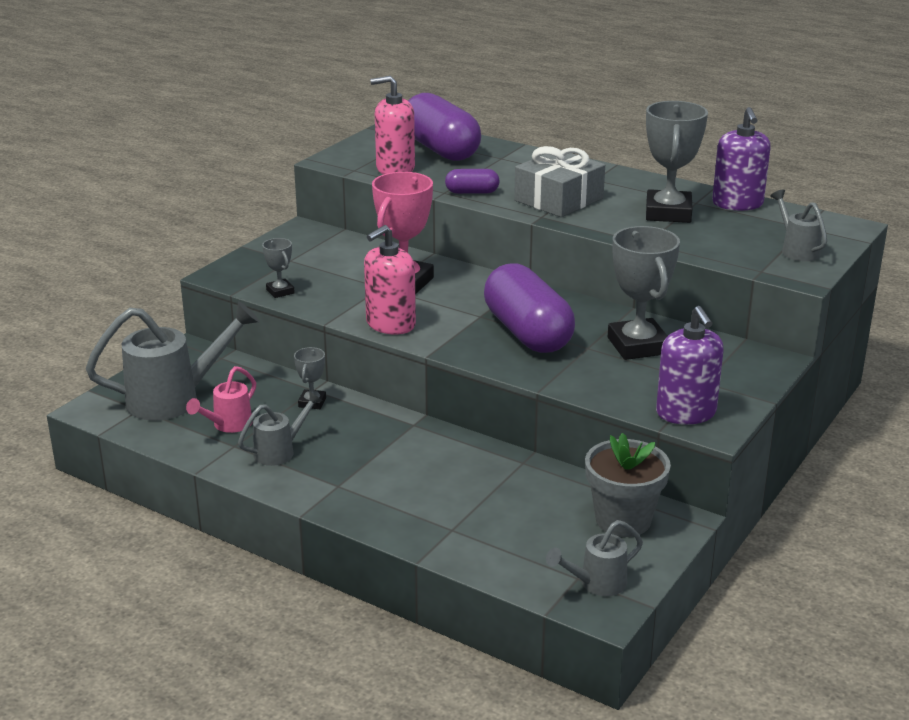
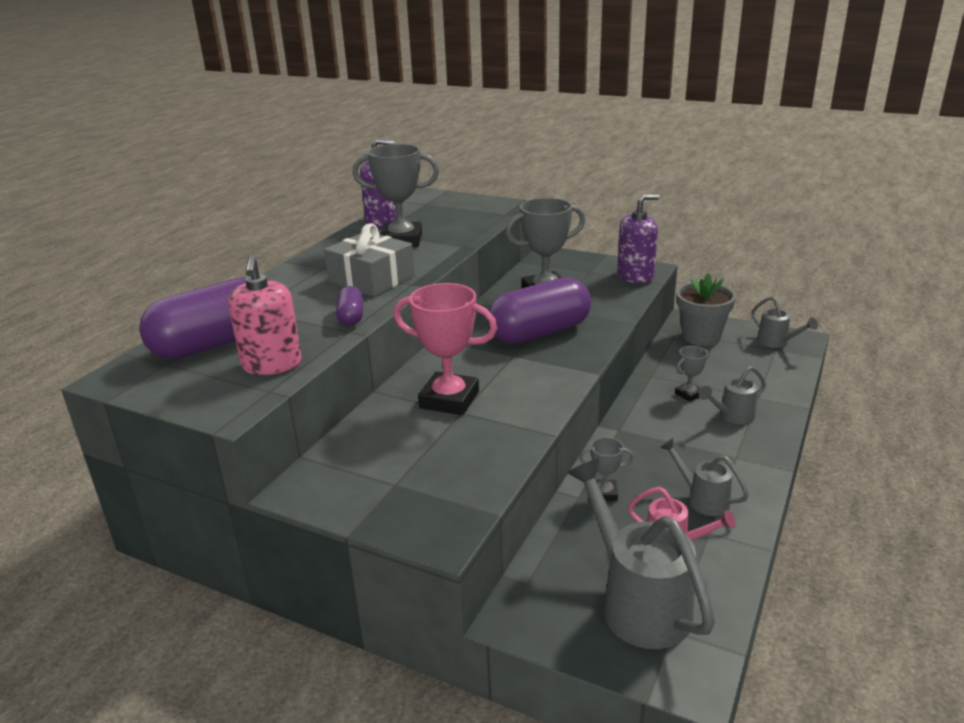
camera: 95 degrees left, 0 degrees up
(280, 291) = (485, 477): grey trophy -> grey trophy (688, 394)
(390, 324) = (544, 397): pink soap dispenser -> none
(797, 250) = (467, 205): grey watering can -> grey watering can (732, 416)

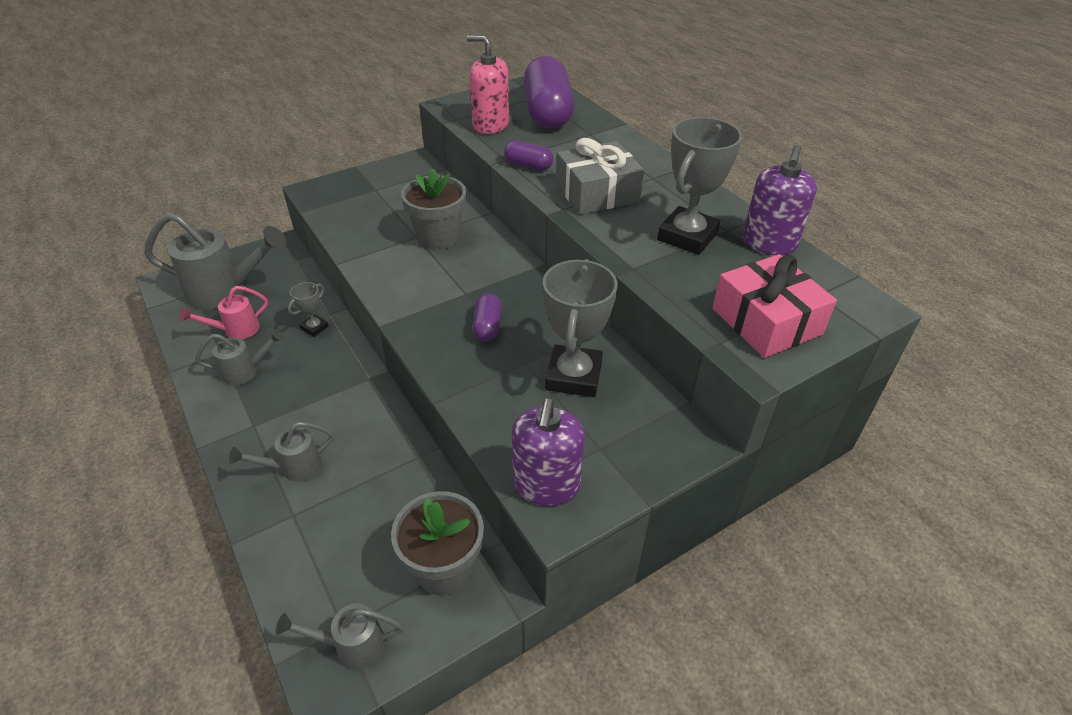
camera: 120 degrees right, 15 degrees up
(449, 400) = (438, 237): pink trophy -> grey flower pot
(470, 209) = (766, 321): none -> pink gift
(539, 333) = (487, 327): purple capsule -> purple capsule, size x0.46
(688, 394) = (358, 462): grey trophy -> none
(732, 416) = (294, 467): grey watering can -> grey watering can turned 120 degrees counterclockwise

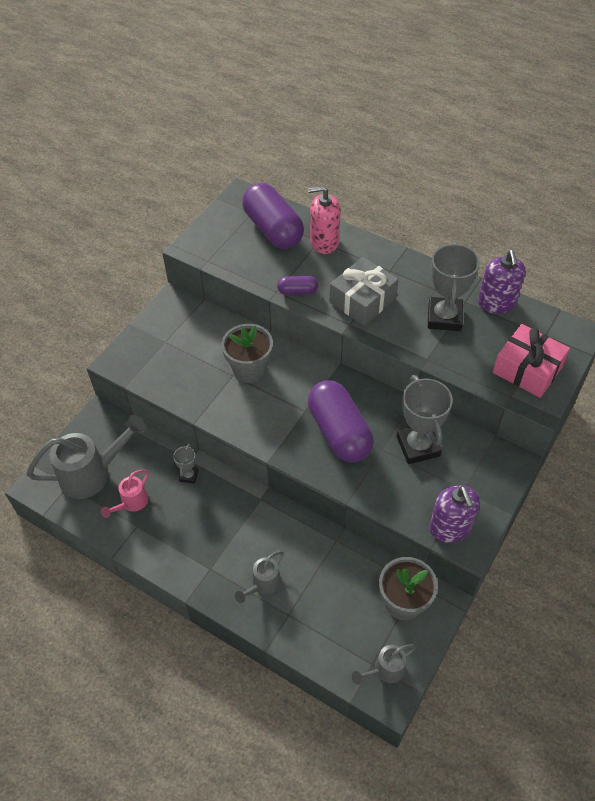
camera: 25 degrees left, 10 degrees up
(246, 371) = (168, 532): grey watering can -> none
(487, 327) = (339, 432): purple capsule -> purple capsule, size x2.17
(490, 125) = (239, 258): pink soap dispenser -> pink soap dispenser (324, 242)

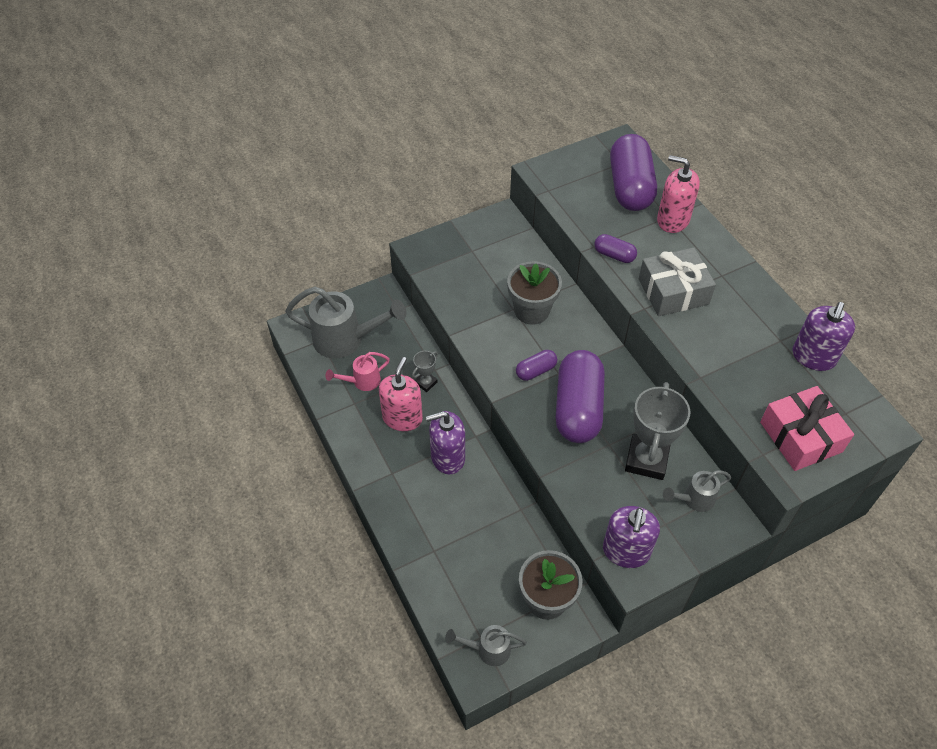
camera: 30 degrees right, 0 degrees up
(188, 516) = (402, 418): none -> pink soap dispenser
(249, 529) = (447, 457): none -> purple soap dispenser
(263, 584) = (429, 512): grey watering can -> grey watering can (694, 499)
(285, 418) = (536, 371): none -> purple capsule
(444, 317) = (746, 345): grey trophy -> none

